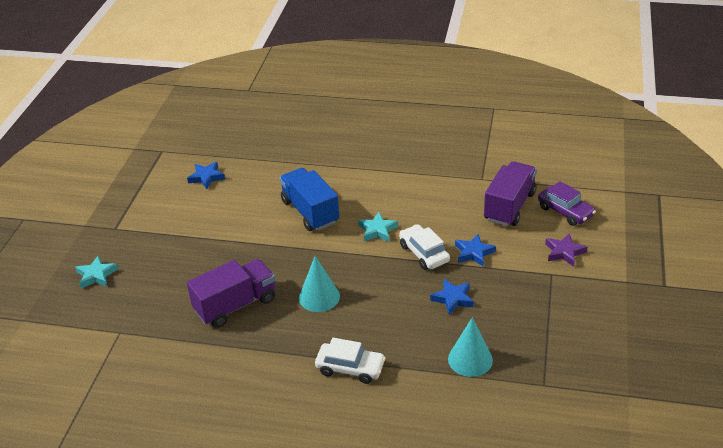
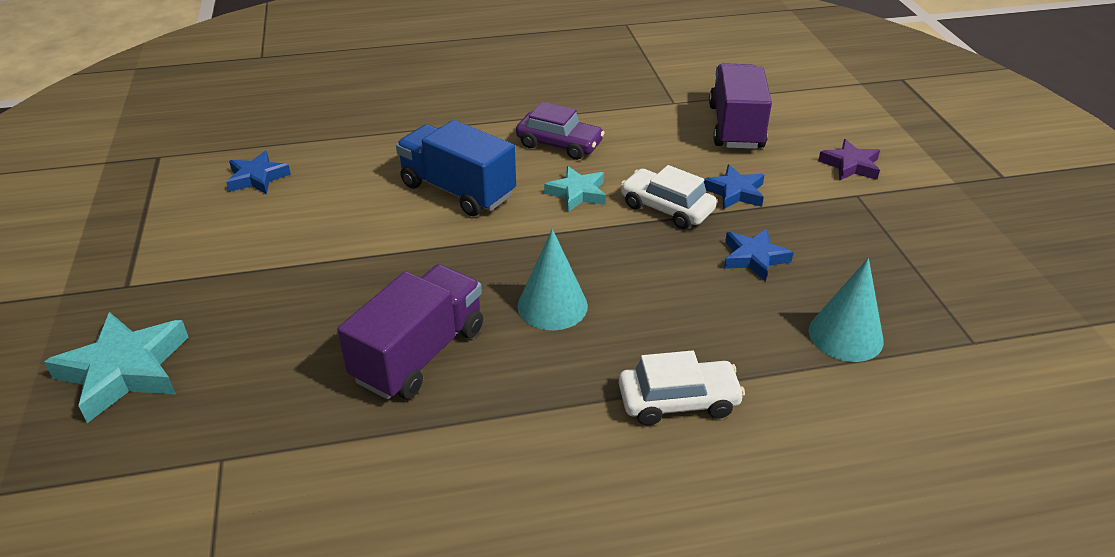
camera: 25 degrees left, 0 degrees up
(96, 275) = (125, 370): turquoise star -> turquoise star, size x1.64
(565, 211) = (810, 118): purple car -> purple car (559, 144)

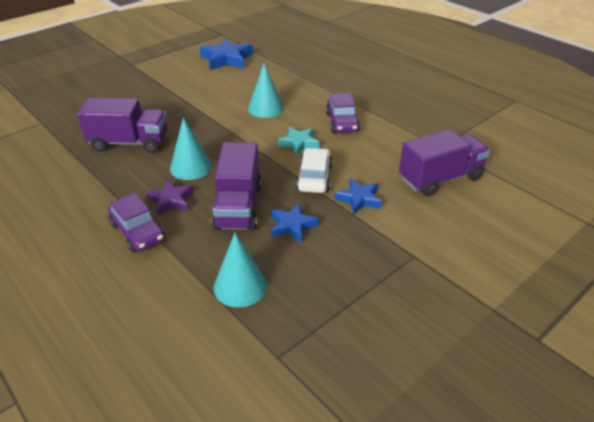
camera: 60 degrees right, 0 degrees up
(125, 370) = (81, 84): turquoise star -> none
(257, 178) = (227, 59): blue star -> blue star, size x1.64
(458, 190) = (265, 108): blue truck -> turquoise cone
(678, 401) = (138, 232): white car -> purple car
(684, 289) = (238, 206): none -> purple truck
(850, 165) = (451, 244): purple star -> purple star (171, 200)

